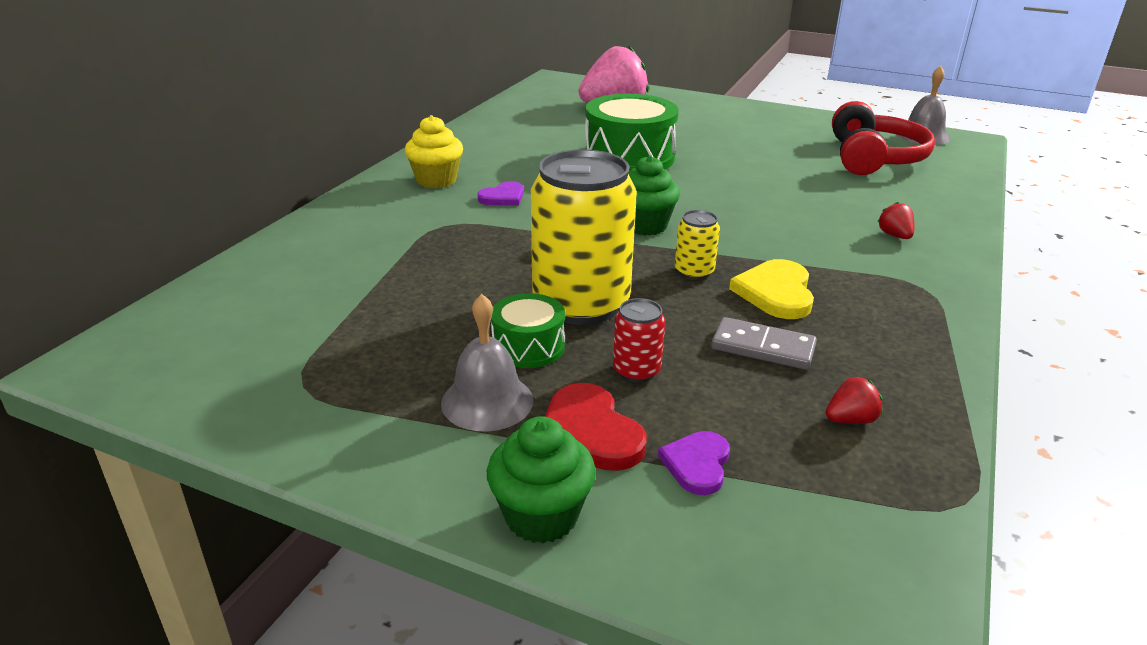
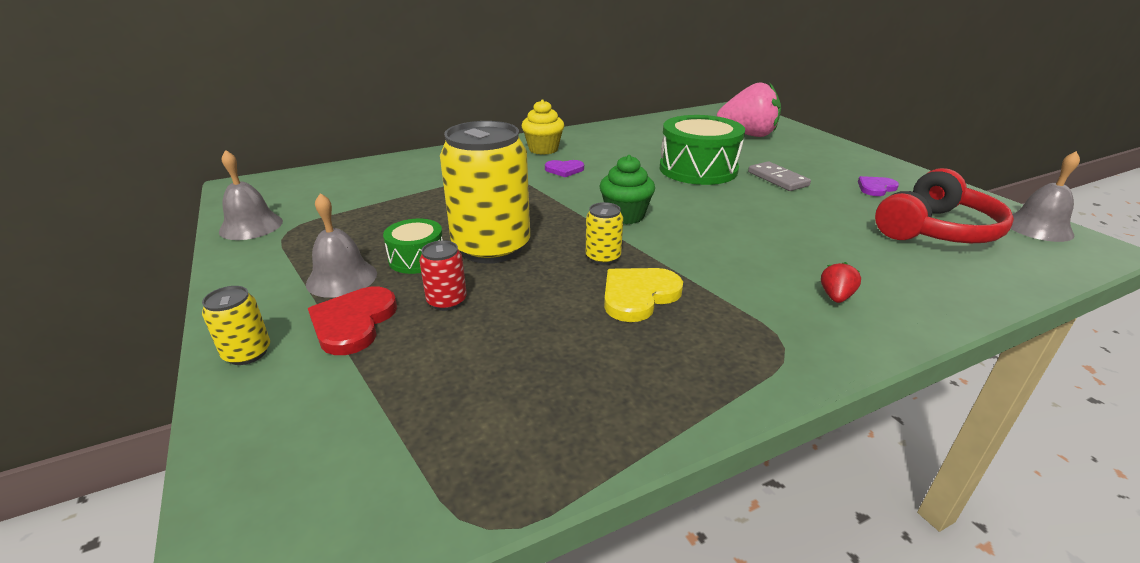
camera: 40 degrees right, 0 degrees up
(235, 402) = (251, 226): none -> grey bell
(541, 516) = (247, 353): green cupcake -> yellow can
(697, 464) = (371, 376): purple heart -> purple heart (876, 188)
(763, 348) = (555, 327): grey domino -> grey domino (777, 179)
(850, 420) = (521, 410): red strawberry -> none

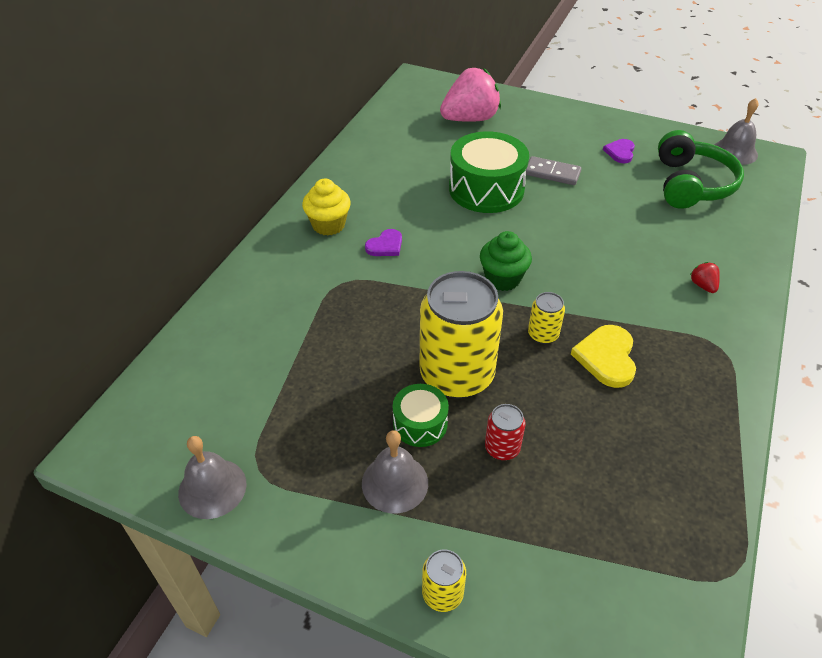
camera: 40 degrees left, 15 degrees up
(353, 323) = (470, 513): red heart -> none
(935, 230) = (691, 184): red headphones -> green headphones

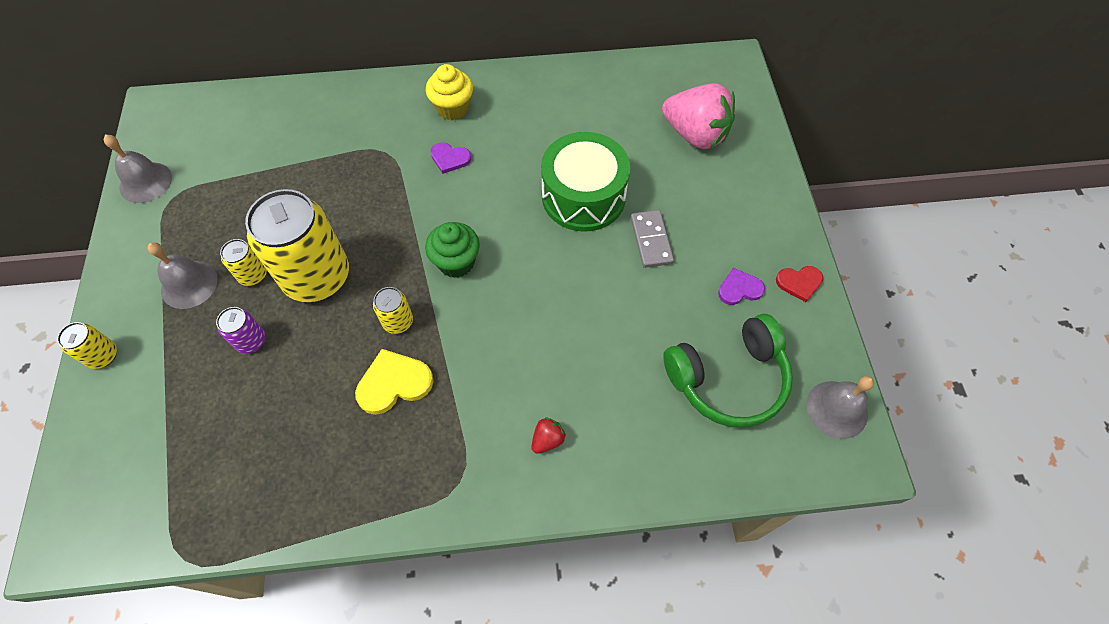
camera: 60 degrees right, 15 degrees up
(420, 423) = (253, 275): green drum -> yellow can
(502, 448) = (251, 341): red can -> purple can
(630, 128) = (799, 283): none -> red heart

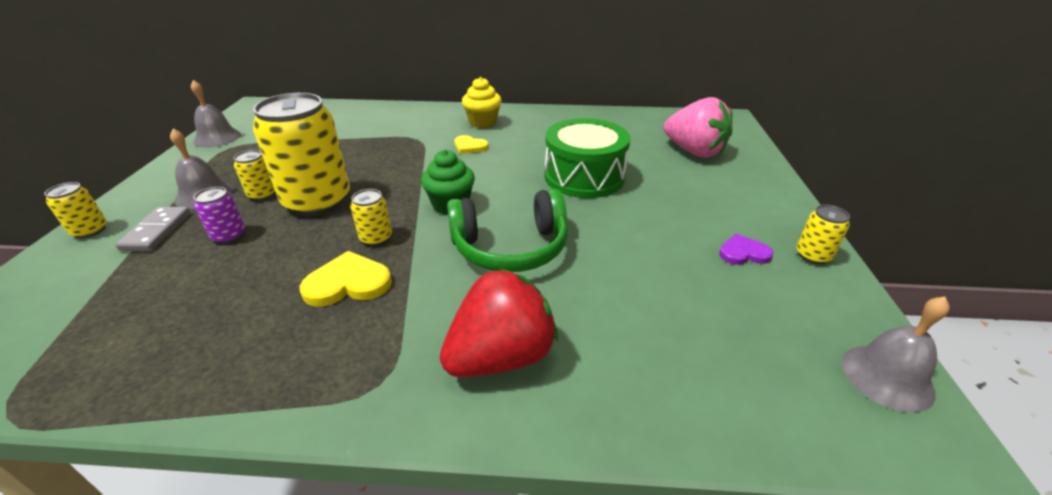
camera: 10 degrees right, 25 degrees down
(450, 158) = (470, 146): purple heart -> yellow heart
(547, 439) = (501, 356): red strawberry -> red strawberry, size x2.45
(651, 240) = (647, 209): grey domino -> grey domino (156, 231)
(728, 379) = (734, 327): green headphones -> green headphones (510, 247)
(799, 283) = (813, 255): red heart -> yellow can

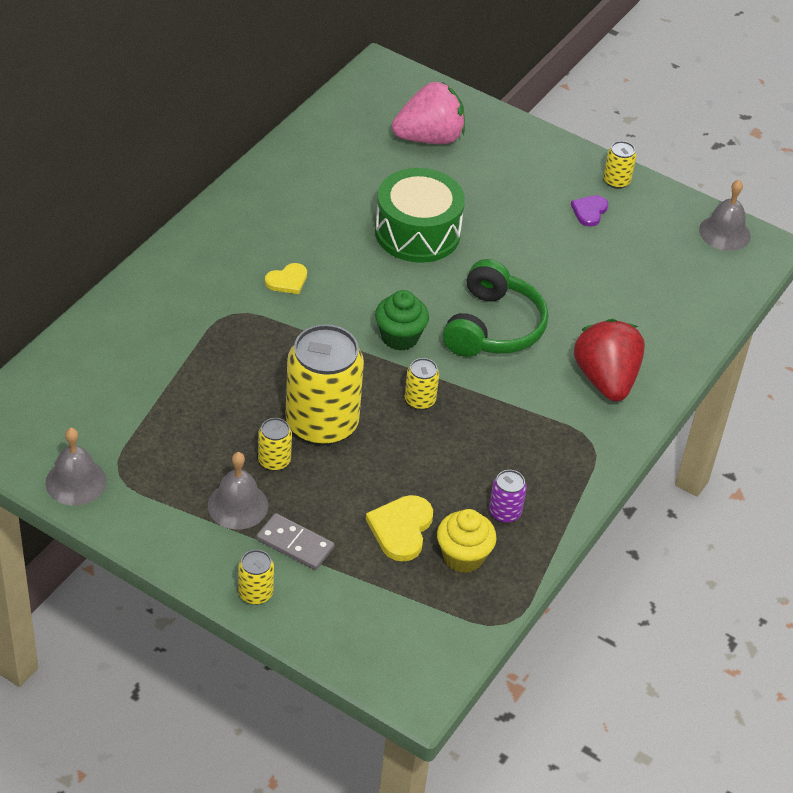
camera: 65 degrees left, 10 degrees up
(229, 236) = (343, 494): purple can -> purple can (505, 512)
(348, 283) = (474, 432): yellow heart -> yellow heart (401, 529)
(482, 122) = (232, 247): yellow cupcake -> yellow cupcake (463, 557)

